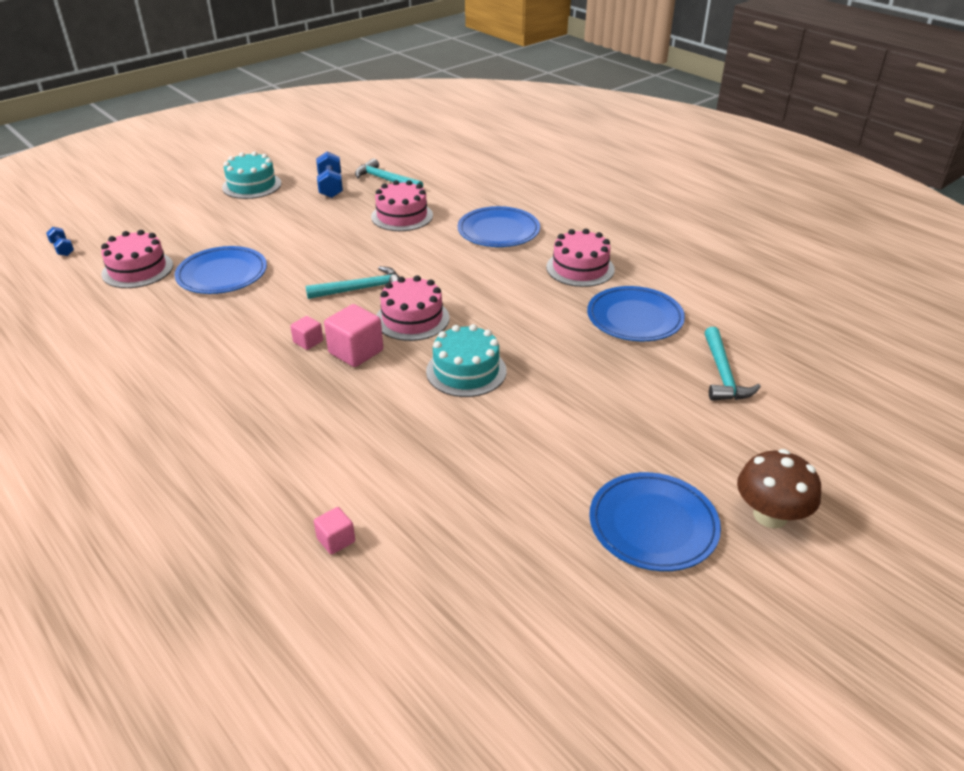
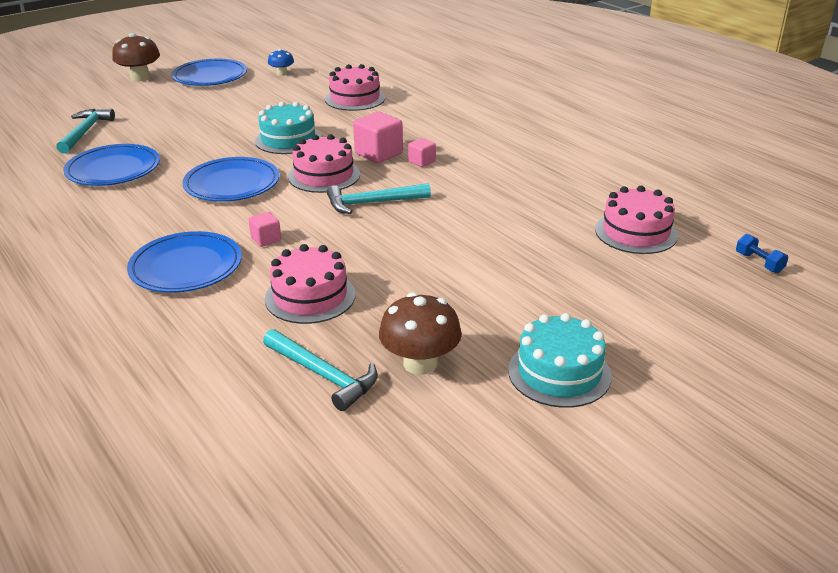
camera: 175 degrees left, 5 degrees down
(222, 274) = (532, 224): blue plate -> blue plate (232, 184)
(330, 186) = (420, 363): blue dumbbell -> brown mushroom
(336, 540) = (390, 76): pink cube -> pink cube (266, 239)
(531, 542) = (282, 73): none -> blue mushroom
(580, 268) = (122, 216): pink cake -> pink cake (355, 98)

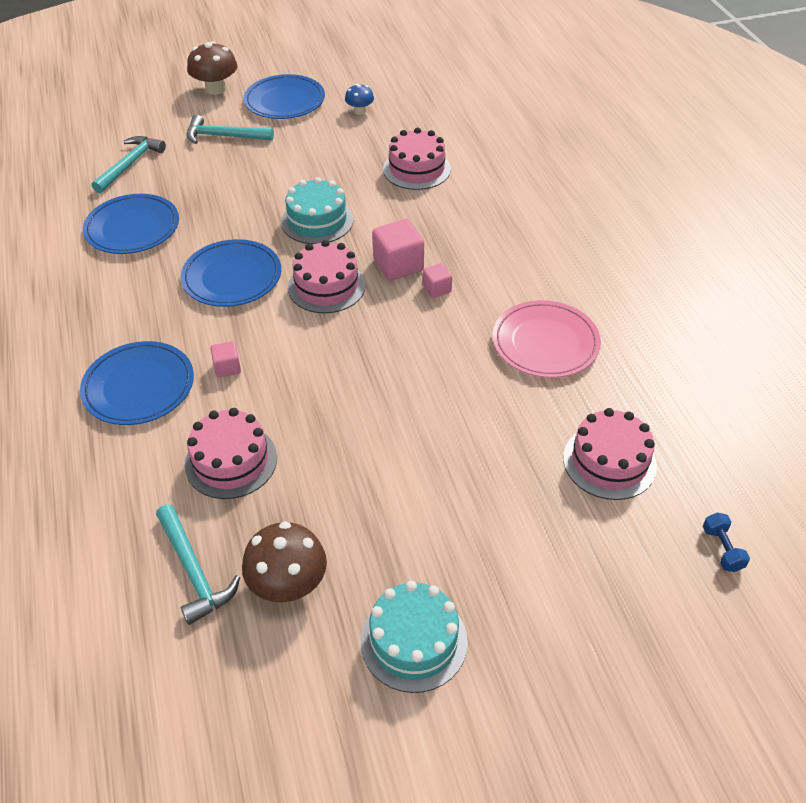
camera: 20 degrees right, 15 degrees up
(372, 203) = (354, 341): turquoise hammer -> turquoise hammer (224, 136)
(534, 176) = (545, 343): none -> pink plate

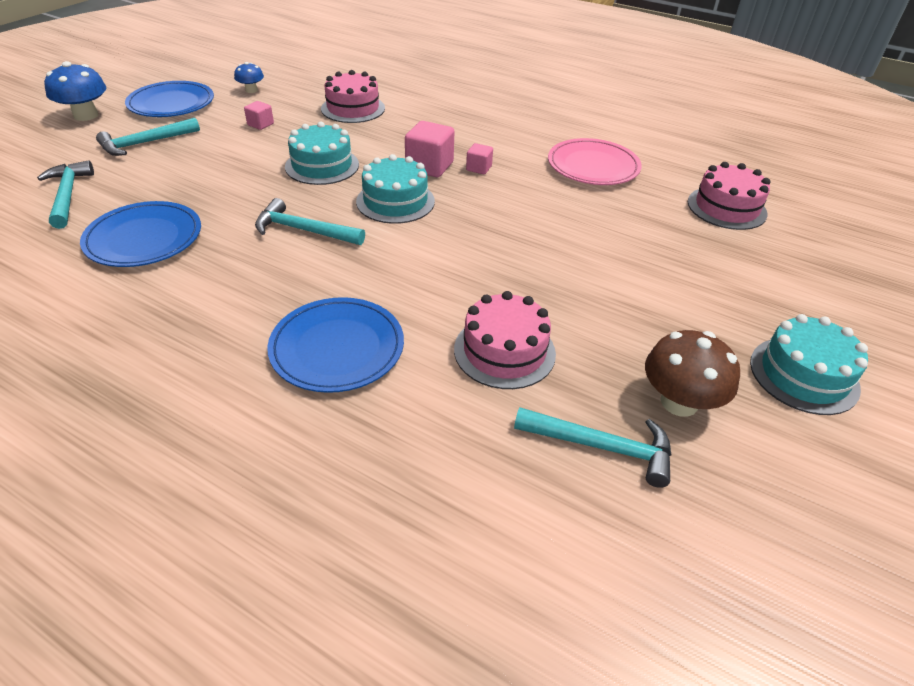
camera: 45 degrees left, 5 degrees down
(216, 89) = (86, 115): brown mushroom -> blue mushroom
(227, 367) = (398, 291): pink cube -> pink cube (260, 124)
(232, 277) = (304, 230): blue plate -> turquoise hammer
(326, 286) = (395, 201): pink cake -> turquoise cake
(722, 549) = (842, 217): blue dumbbell -> none

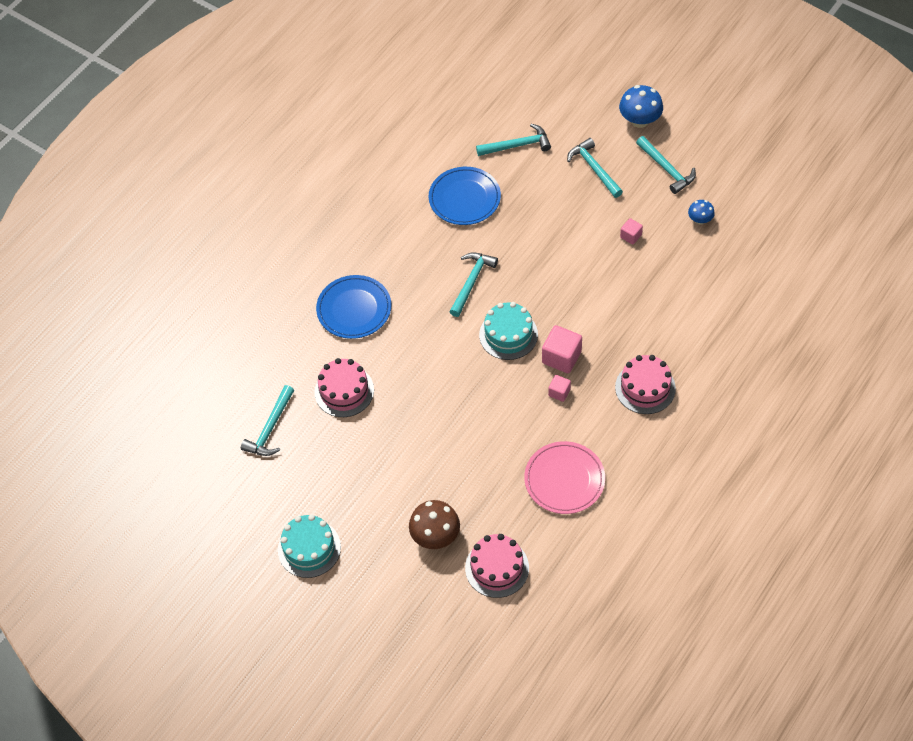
camera: 100 degrees right, 15 degrees up
(171, 104) = (666, 169): blue plate -> turquoise hammer
(322, 165) = (561, 285): turquoise cake -> none
(353, 108) = (667, 299): pink cake -> pink cake (645, 388)
(679, 402) = (296, 473): brown mushroom -> brown mushroom (435, 536)

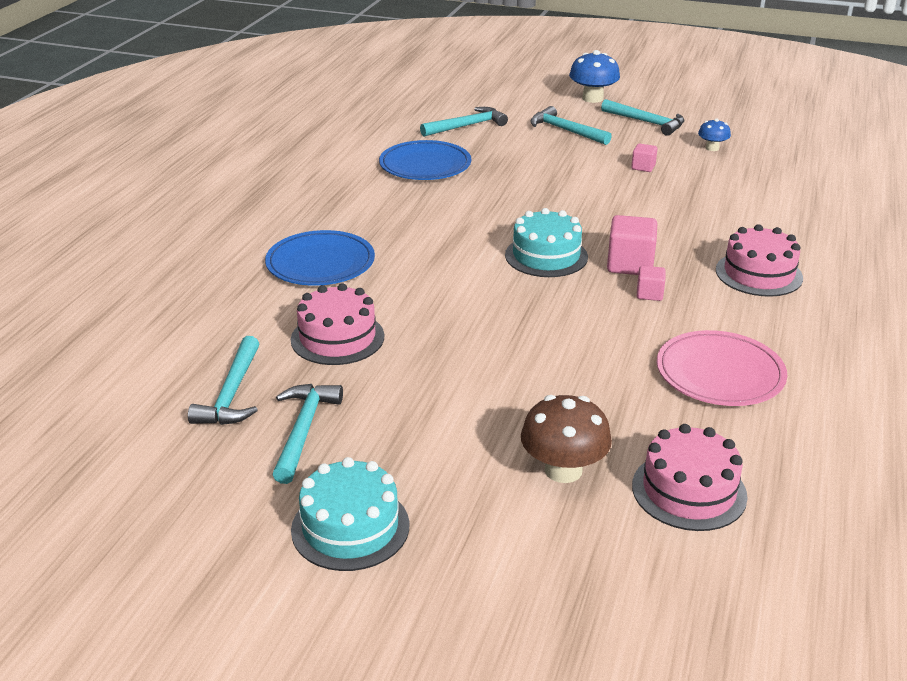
camera: 20 degrees left, 25 degrees down
(471, 282) = (470, 222): turquoise hammer -> turquoise hammer (304, 430)

